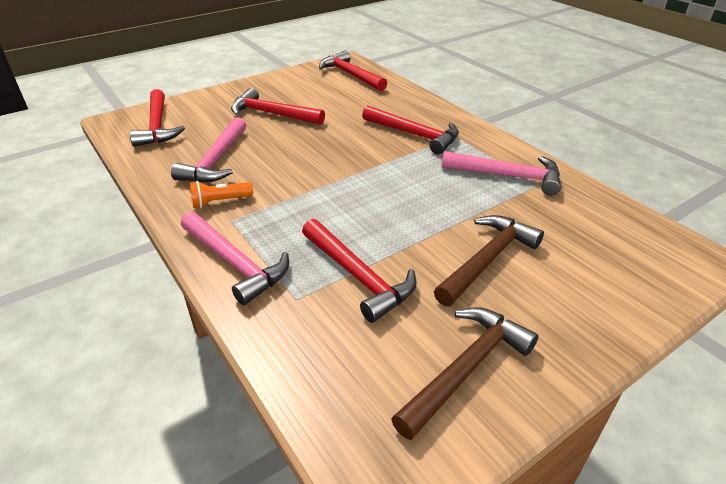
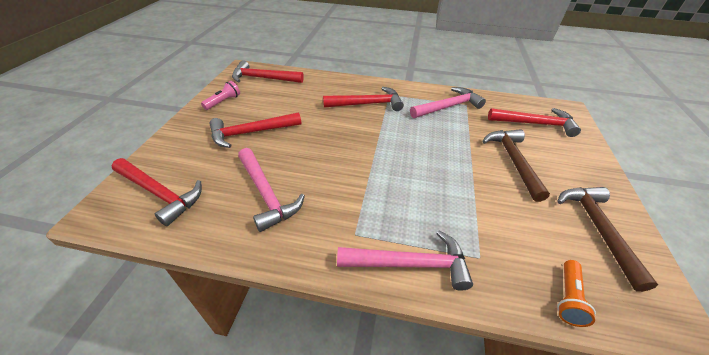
camera: 45 degrees left, 5 degrees up
(220, 201) = (324, 225): orange flashlight -> orange flashlight (568, 298)
(288, 82) = (223, 101): none -> pink flashlight
(358, 276) = (482, 215): red hammer -> red hammer (535, 124)

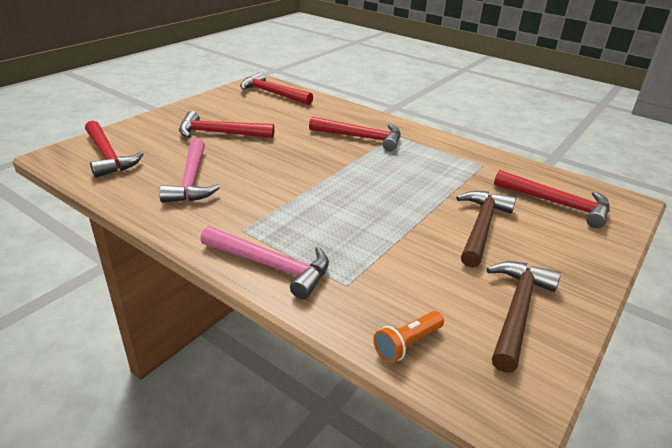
camera: 25 degrees right, 10 degrees down
(223, 101) = (217, 104): pink flashlight -> none
(448, 107) = (456, 161): pink hammer -> none

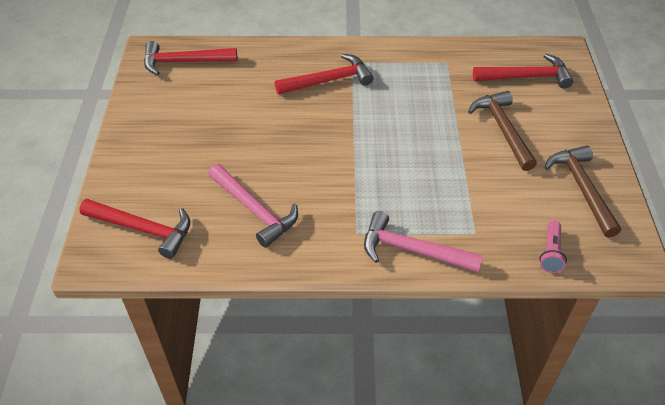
camera: 35 degrees left, 15 degrees up
(220, 133) = (206, 143): red hammer -> none
(271, 265) = (413, 250): pink hammer -> pink hammer turned 150 degrees counterclockwise
(407, 344) = (550, 253): orange flashlight -> pink flashlight

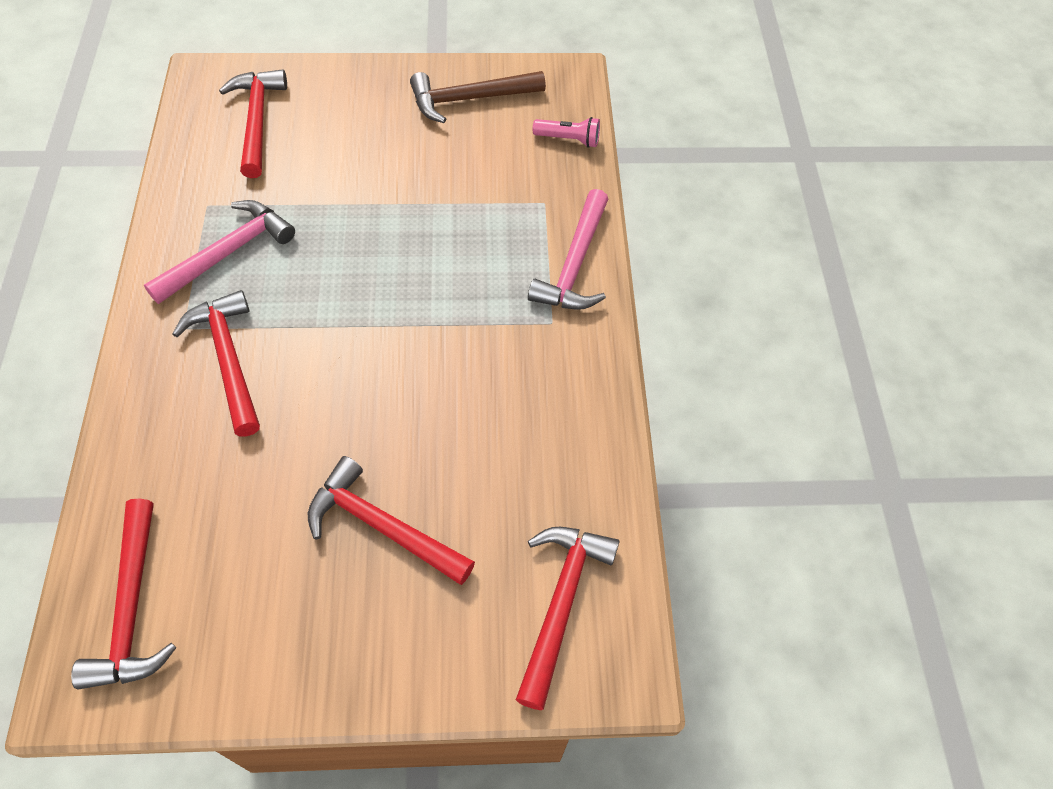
camera: 95 degrees left, 10 degrees up
(210, 149) = (383, 527): none -> red hammer
(254, 210) = (515, 448): pink hammer -> pink hammer (227, 253)
(503, 130) = (363, 157): brown hammer -> none

